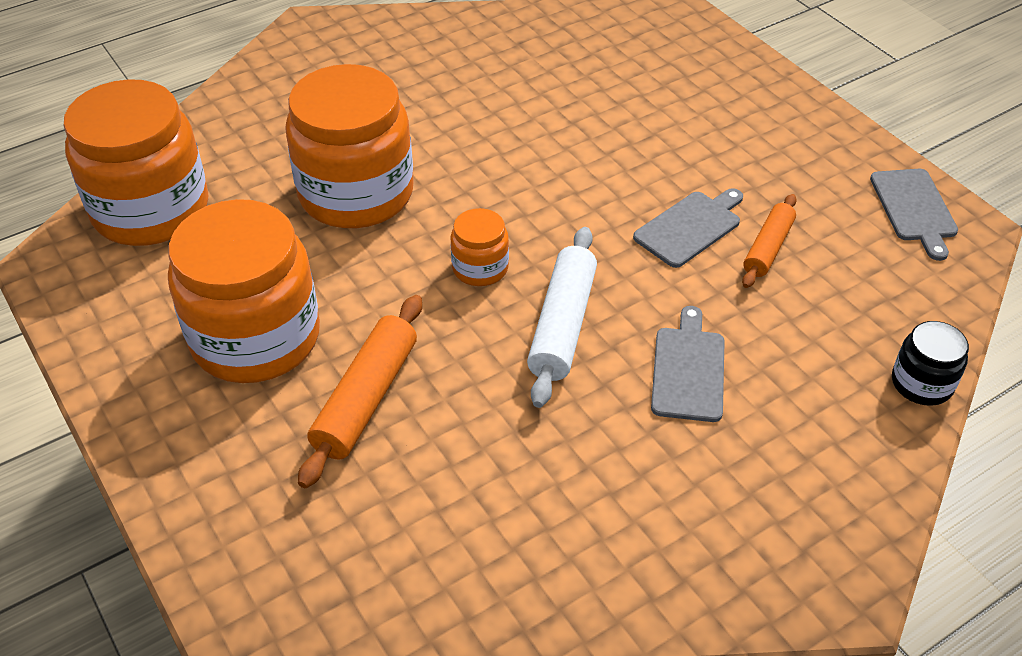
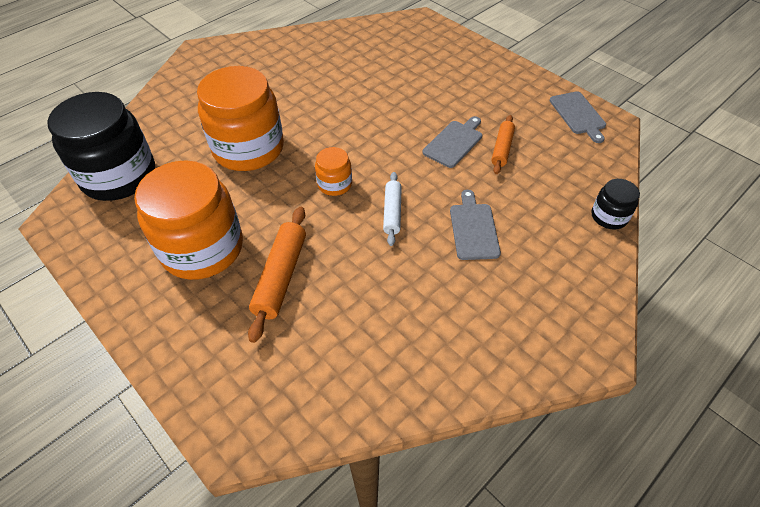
camera: 10 degrees left, 5 degrees up
(151, 210) = (119, 176): orange jar -> black jar
(562, 325) = (392, 212): white rolling pin -> white rolling pin, size x0.64

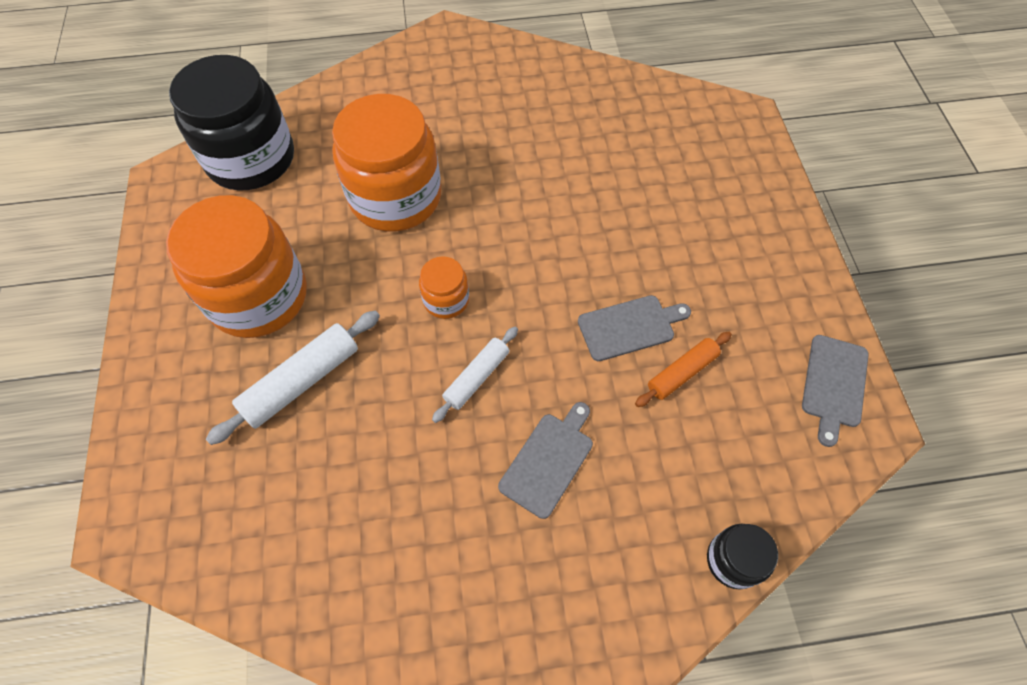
camera: 35 degrees right, 10 degrees up
(281, 277) = (302, 381): orange rolling pin -> white rolling pin

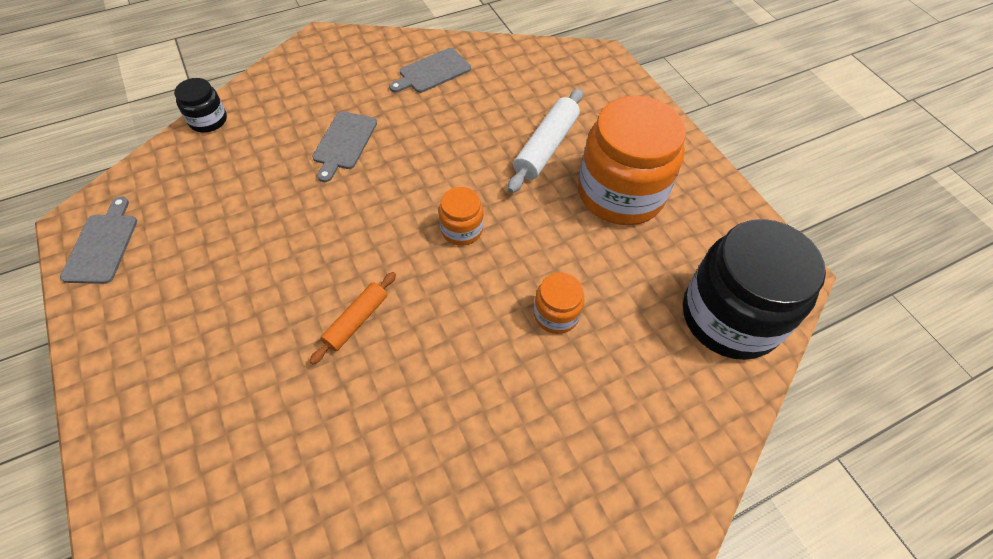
camera: 160 degrees right, 5 degrees down
(395, 197) = (556, 314): orange jar -> orange jar, size x0.46
(476, 377) = (414, 180): white rolling pin -> none
(629, 327) = (290, 248): grey cutting board -> grey cutting board (432, 72)
(682, 373) = (241, 222): orange rolling pin -> orange rolling pin (356, 321)

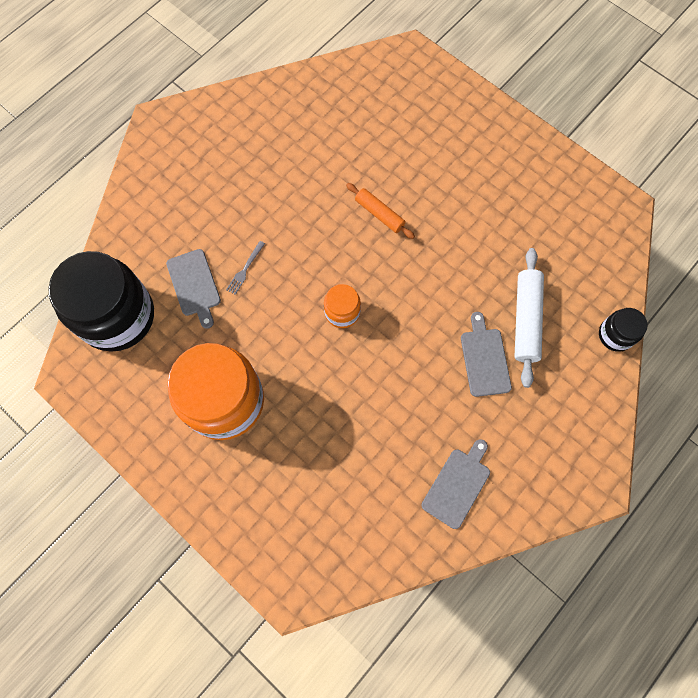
camera: 160 degrees right, 15 degrees up
(102, 245) = (590, 198): grey cutting board -> grey cutting board (194, 285)
(356, 321) = (379, 214): orange rolling pin -> orange rolling pin turned 60 degrees counterclockwise
(545, 147) = (306, 428): white rolling pin -> white rolling pin (526, 320)
(556, 314) = (245, 270): orange jar -> grey fork

